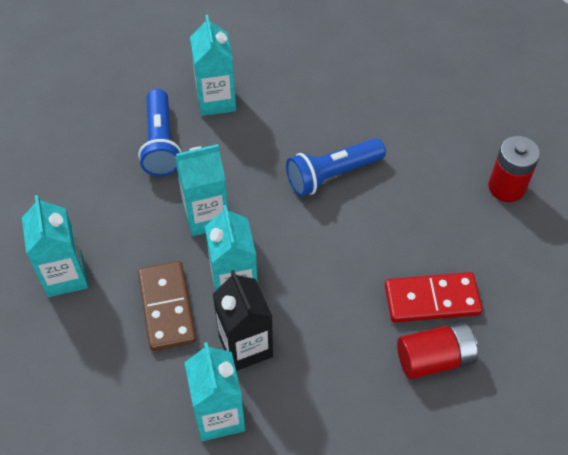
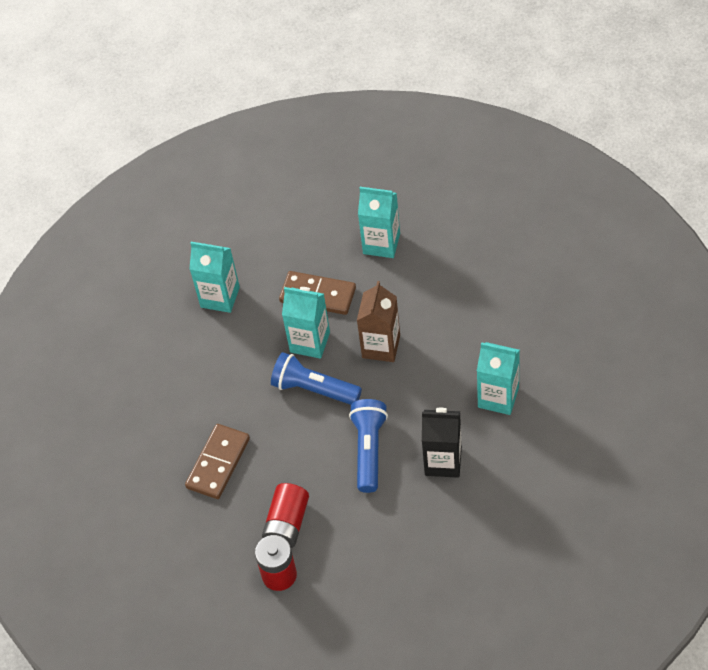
camera: 125 degrees right, 0 degrees up
(161, 143) = (472, 341): blue flashlight -> blue flashlight (314, 389)
(206, 216) = (381, 346): turquoise carton -> brown carton
(245, 346) = (258, 330): black carton -> black carton (443, 461)
(432, 299) = (218, 463): red domino -> brown domino
(434, 359) = (174, 440): red battery -> red battery (287, 524)

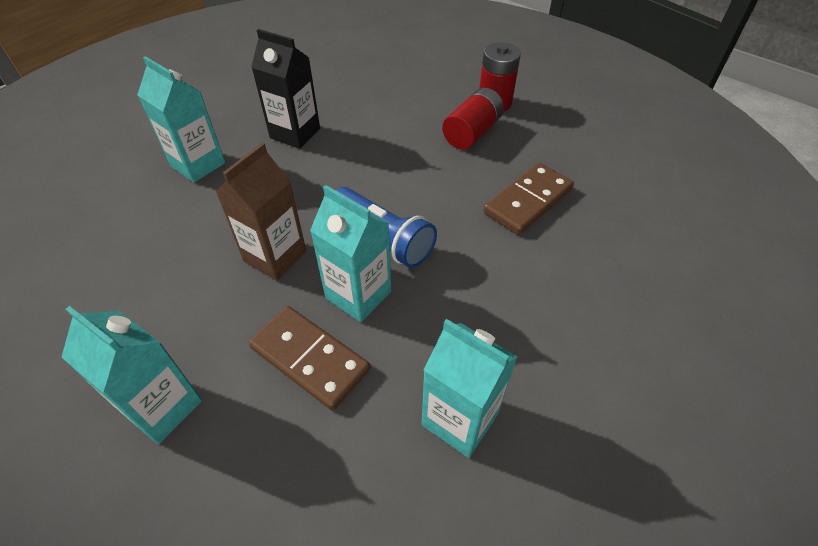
camera: 165 degrees left, 5 degrees down
(369, 450) = (358, 163): blue flashlight -> none

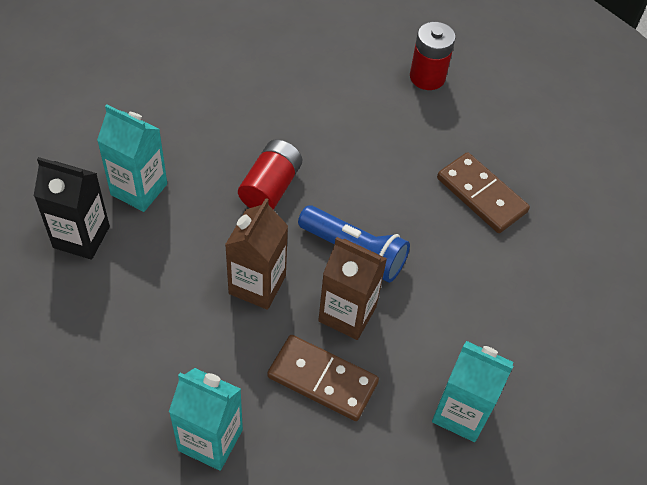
camera: 15 degrees left, 5 degrees up
(295, 133) = (228, 138): black carton -> black carton (81, 237)
(358, 295) = (347, 314): turquoise carton -> brown carton
(472, 133) = (412, 119): red battery -> red battery (270, 187)
(528, 201) = (481, 195): brown domino -> brown domino turned 75 degrees counterclockwise

